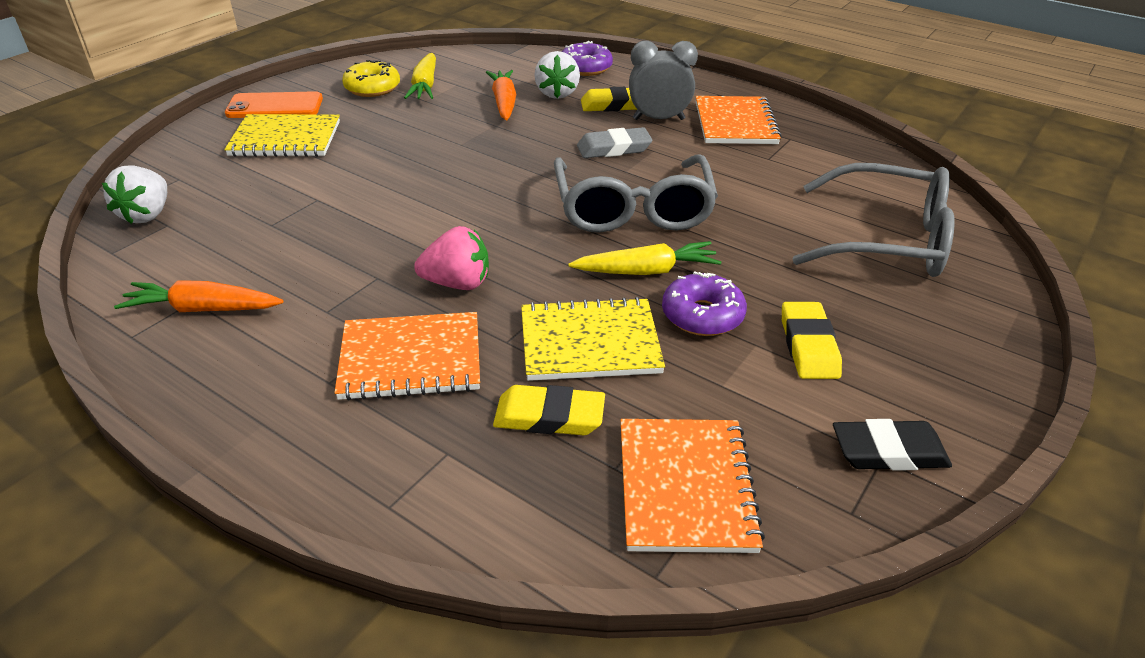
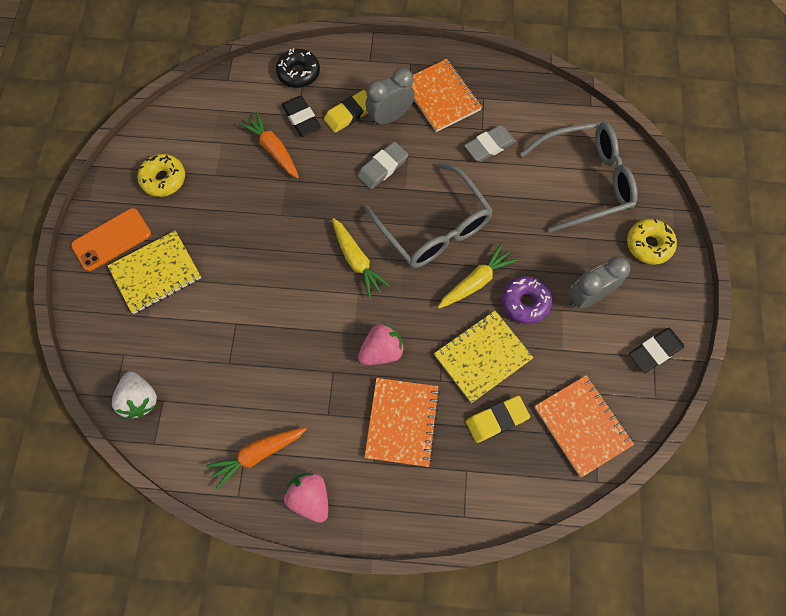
camera: 30 degrees left, 30 degrees up
(209, 378) = (310, 497): none -> pink strawberry
(411, 359) = (402, 422): orange notebook -> orange notebook turned 45 degrees counterclockwise
(425, 86) = (200, 156): yellow carrot -> yellow carrot (357, 260)
(557, 93) = (301, 118): white strawberry -> black eraser
(585, 68) = (298, 73): purple donut -> black donut
(767, 172) = (489, 146): none -> grey eraser
(808, 345) = (587, 296): yellow eraser -> grey clock
(953, 330) = (648, 245): none -> yellow donut

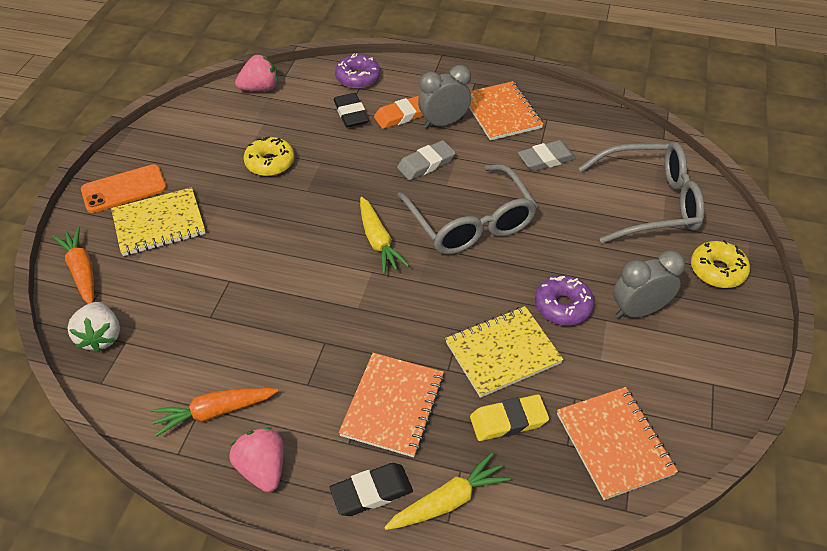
camera: 10 degrees right, 20 degrees down
(163, 179) = (195, 146): yellow donut -> yellow donut (270, 163)
(273, 149) = (314, 135): orange carrot -> orange carrot (82, 271)
(298, 73) = (358, 78): black donut -> purple donut
(349, 114) = (402, 115): yellow eraser -> orange eraser
(381, 351) = (385, 330): pink strawberry -> pink strawberry (260, 88)
(475, 281) = (508, 278): yellow carrot -> yellow carrot (448, 501)
(655, 351) = (715, 377): black eraser -> black eraser (371, 492)

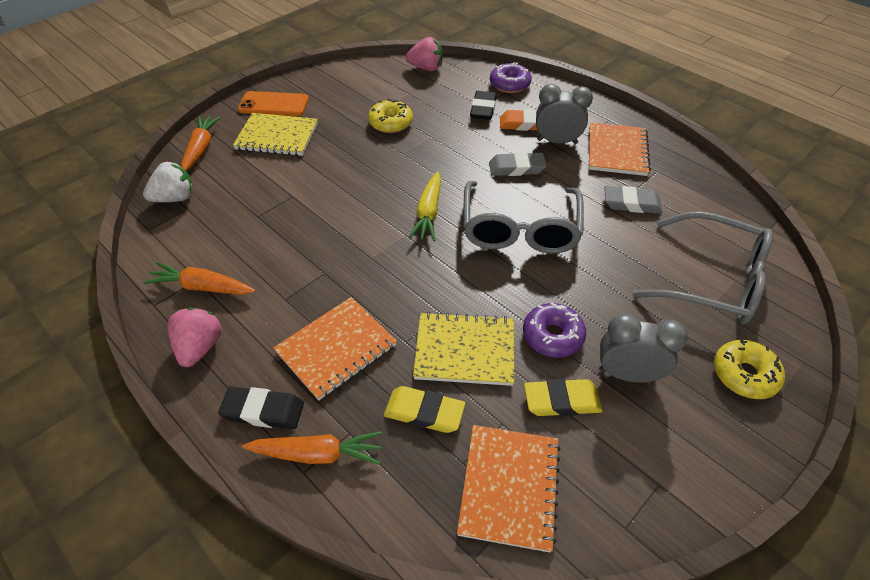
camera: 30 degrees right, 0 degrees up
(101, 337) = (175, 198): white strawberry -> white strawberry turned 135 degrees counterclockwise
(448, 501) = (317, 454): yellow carrot -> orange carrot
(605, 356) = (562, 401): none -> yellow eraser

